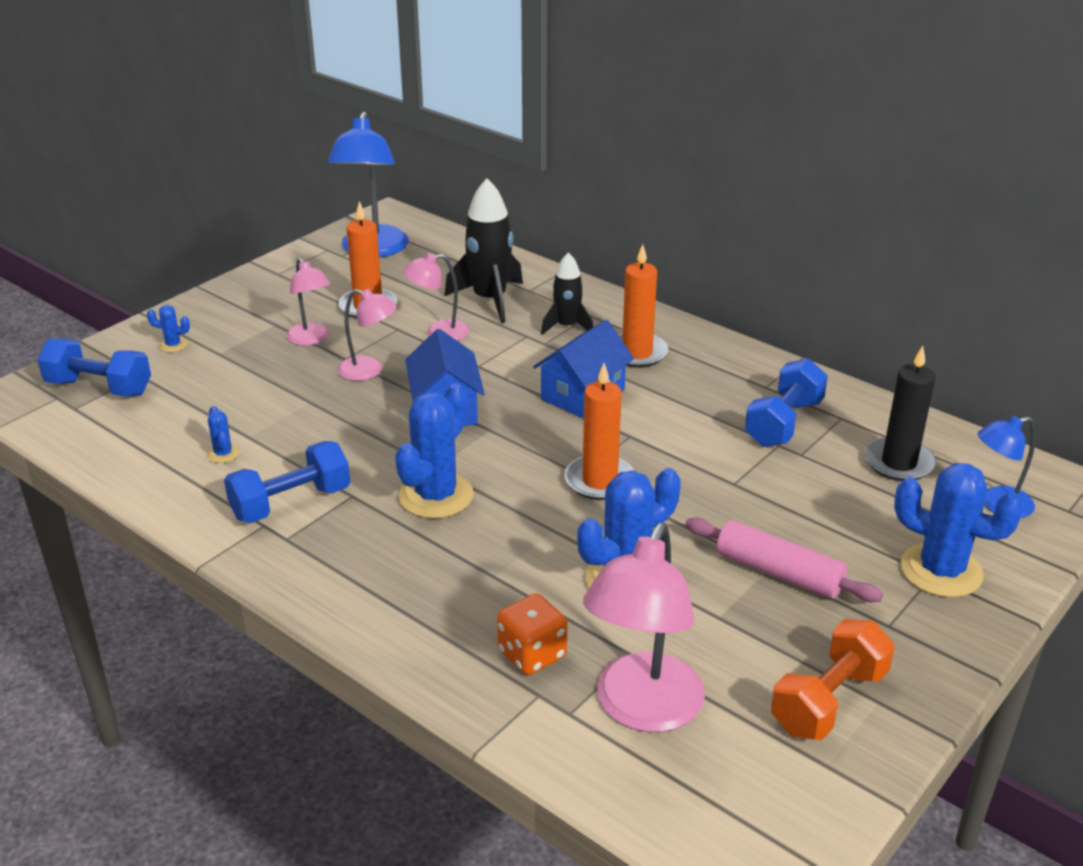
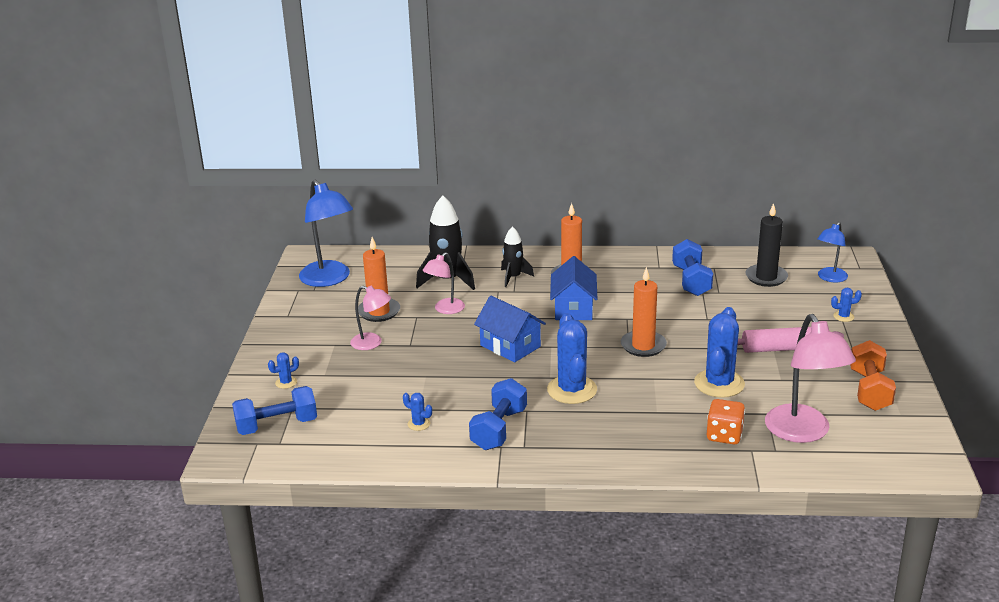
camera: 35 degrees left, 5 degrees down
(369, 371) = (435, 345): pink lamp -> none
(941, 571) = (843, 316): blue cactus -> blue cactus, size x0.44

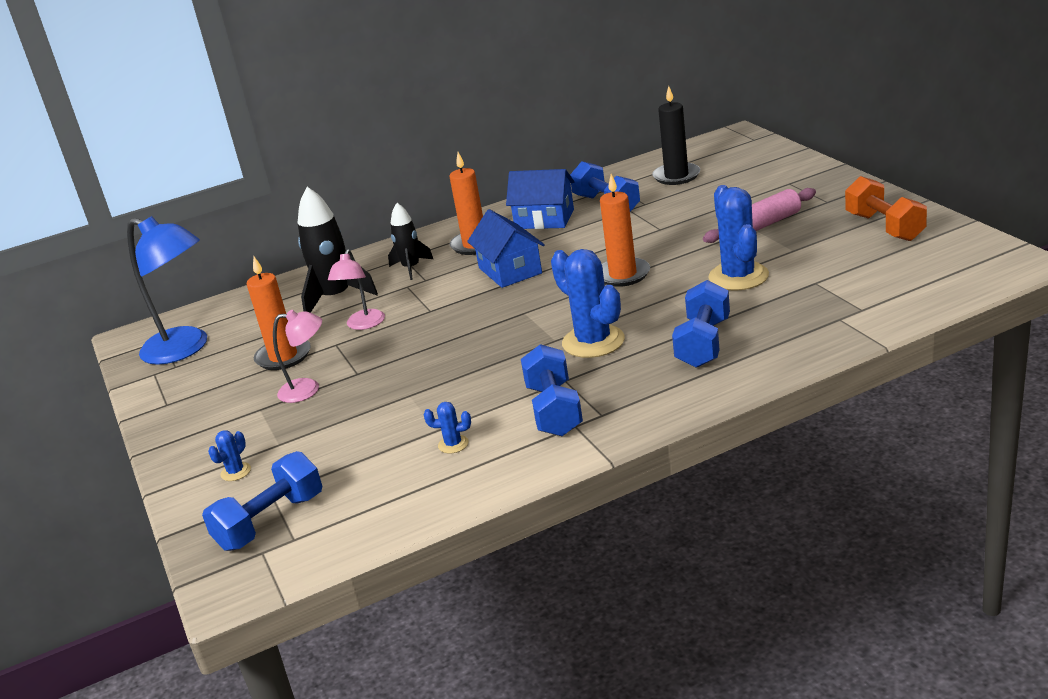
camera: 25 degrees left, 0 degrees up
(510, 346) = (478, 329): blue house -> blue house (544, 219)
(640, 425) = (703, 343): none -> blue dumbbell
(724, 435) = (798, 317): orange dice -> none
(803, 432) = (869, 284): pink lamp -> none
(830, 278) = (737, 156): blue lamp -> none
(843, 316) = (787, 180): blue cactus -> none

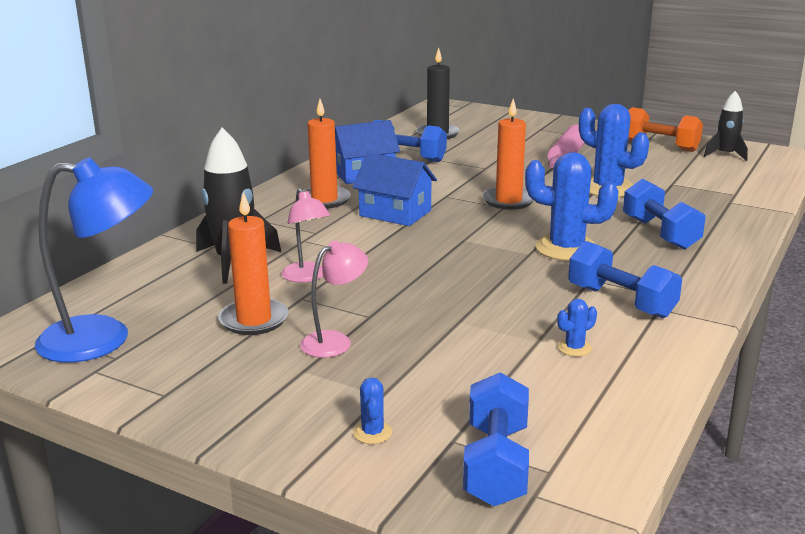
camera: 40 degrees left, 5 degrees down
(411, 268) = (284, 226): black rocket -> black rocket (725, 155)

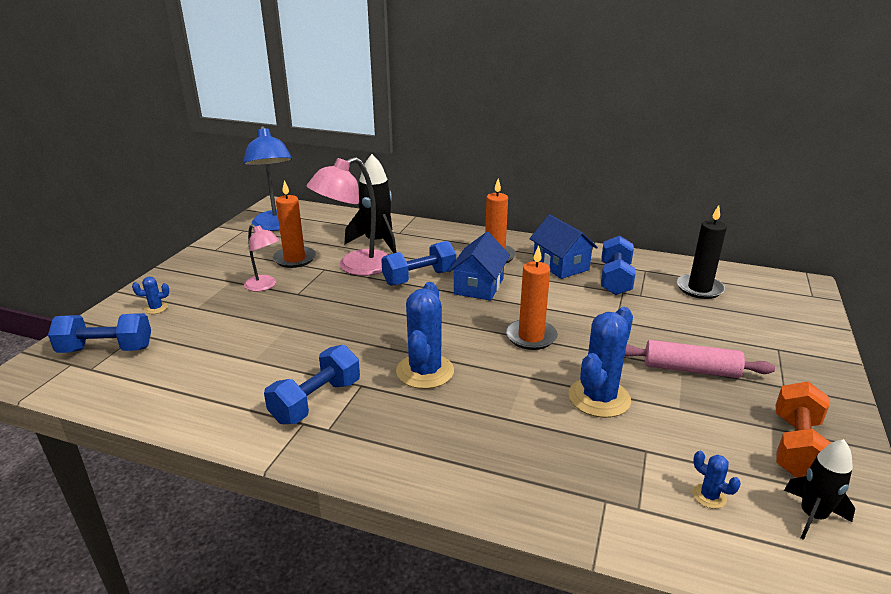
camera: 80 degrees right, 5 degrees up
(307, 277) = (355, 267): pink lamp -> pink lamp, size x1.78
(574, 348) = (239, 377): blue cactus -> blue cactus (709, 496)
(660, 233) = (478, 432): blue dumbbell -> blue dumbbell (419, 278)

